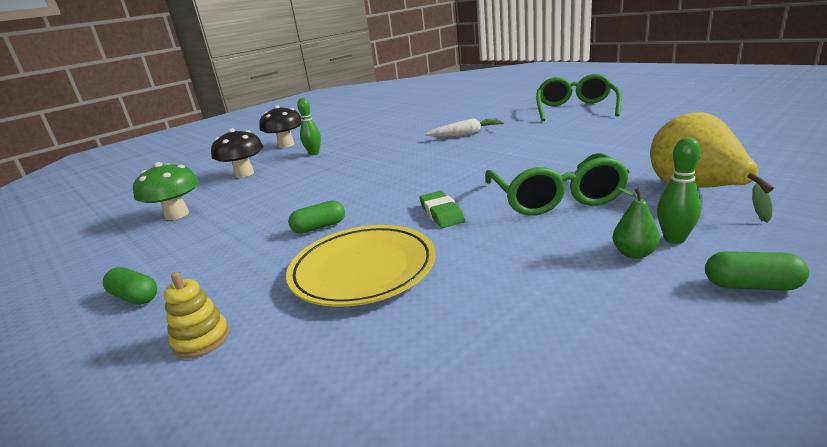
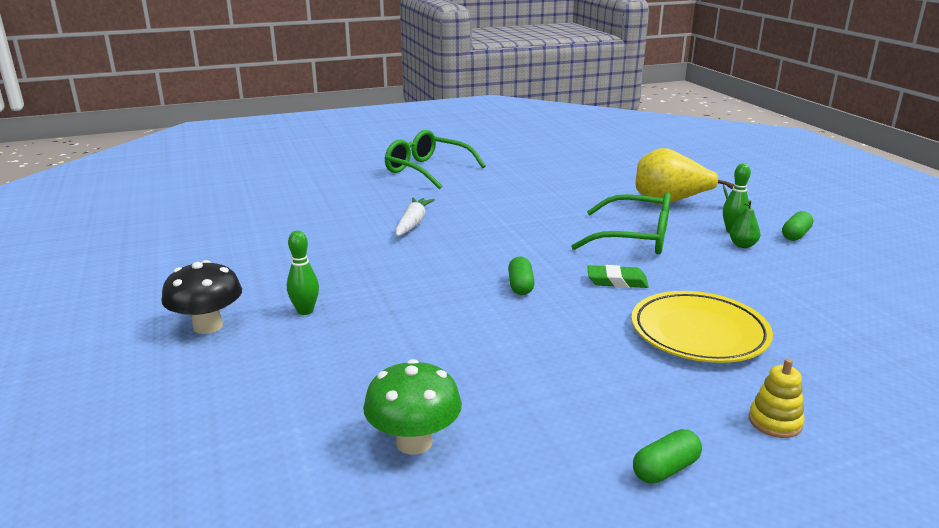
camera: 70 degrees left, 0 degrees up
(244, 174) = (304, 374): black mushroom -> none
(319, 227) = (585, 340): green capsule -> green capsule (520, 286)

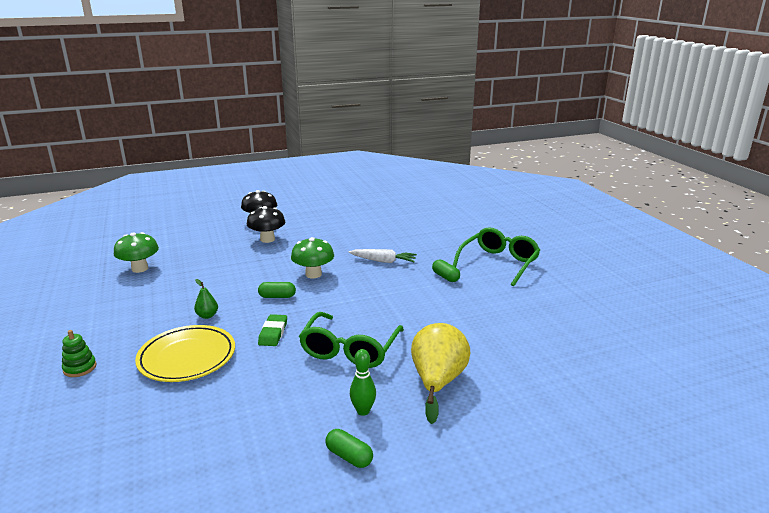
camera: 90 degrees right, 0 degrees up
(305, 311) = (267, 239): green bowling pin -> black mushroom
(450, 265) = (313, 274): none -> green mushroom
(665, 469) = (73, 327): green capsule -> green capsule (445, 277)
(742, 245) = (327, 410): green pear -> green pear (207, 316)
(775, 422) = (80, 368): yellow stacking toy -> green stacking toy

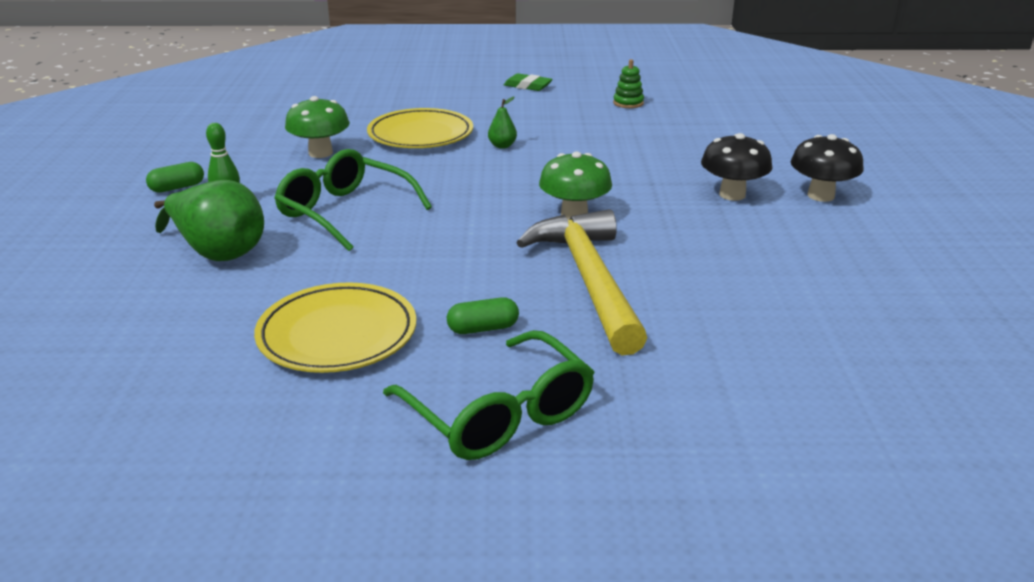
camera: 110 degrees right, 5 degrees up
(80, 368) = (447, 97): green stacking toy -> green stacking toy (628, 103)
(140, 269) = (659, 117): green mushroom -> green mushroom (320, 153)
(273, 333) = (428, 175): green eraser -> green eraser (527, 86)
(277, 296) = (520, 185): green capsule -> none
(383, 261) = (589, 280): white carrot -> yellow hammer
(437, 382) = (218, 252): yellow pear -> green pear
(483, 310) = (337, 334): none -> yellow plate

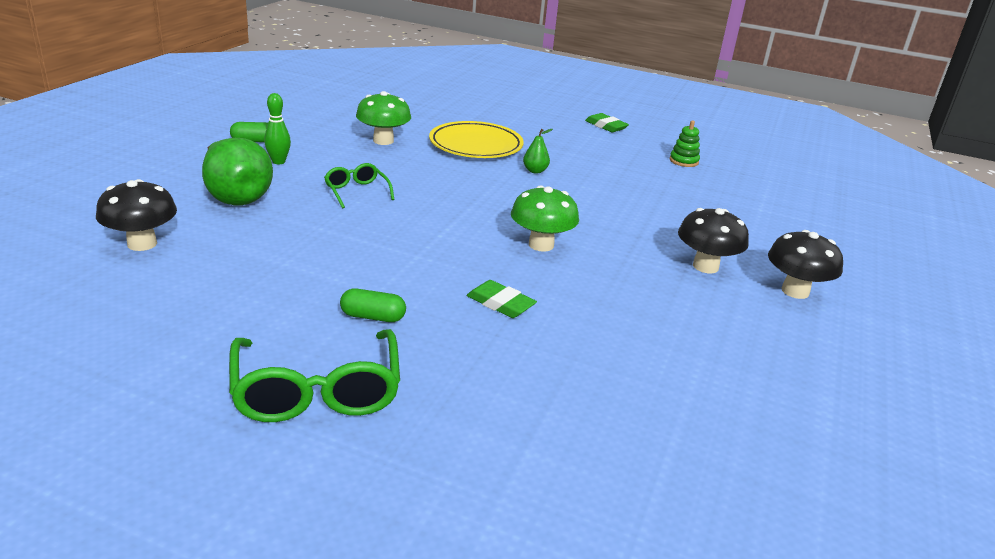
camera: 20 degrees right, 0 degrees up
(162, 329) = (142, 244): none -> black mushroom
(337, 334) = (258, 286): yellow plate -> none
(344, 212) = (356, 191): green glasses -> green glasses, size x0.55
(589, 280) = (500, 303): yellow hammer -> green eraser

